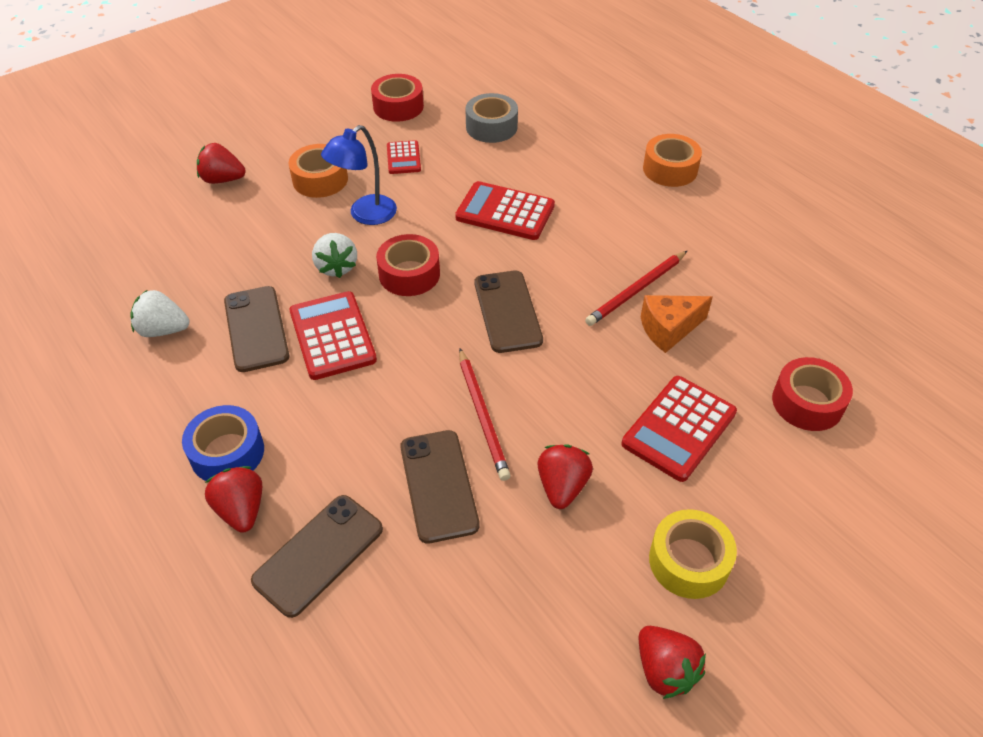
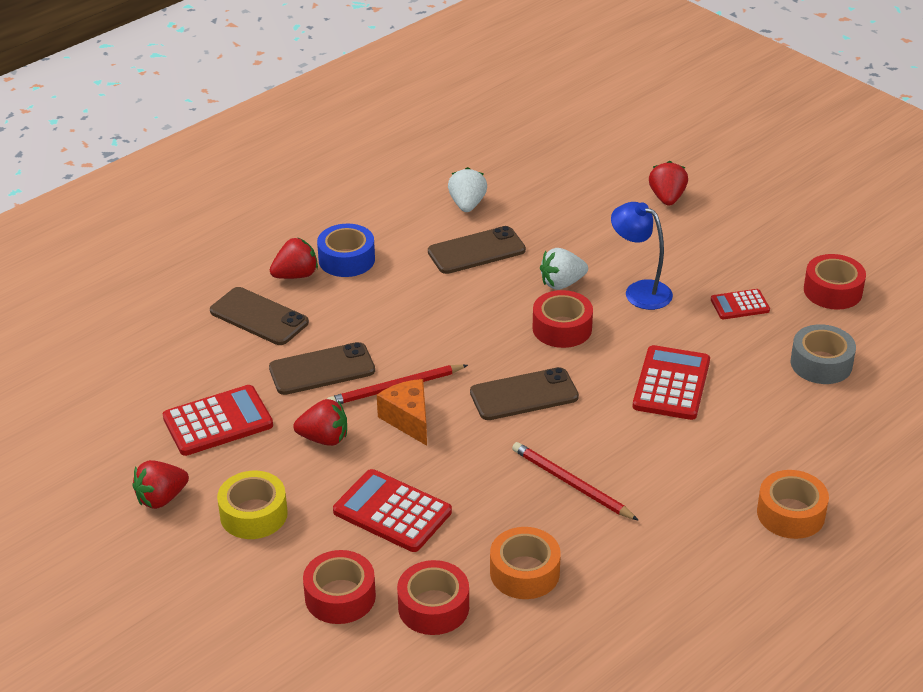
camera: 85 degrees right, 10 degrees down
(320, 180) = (685, 255): orange tape -> orange tape (524, 572)
(332, 336) = (475, 293): red calculator -> red calculator (218, 422)
(668, 329) = (519, 507): orange cheese -> orange cheese (408, 419)
(805, 479) = (340, 596): none -> red tape

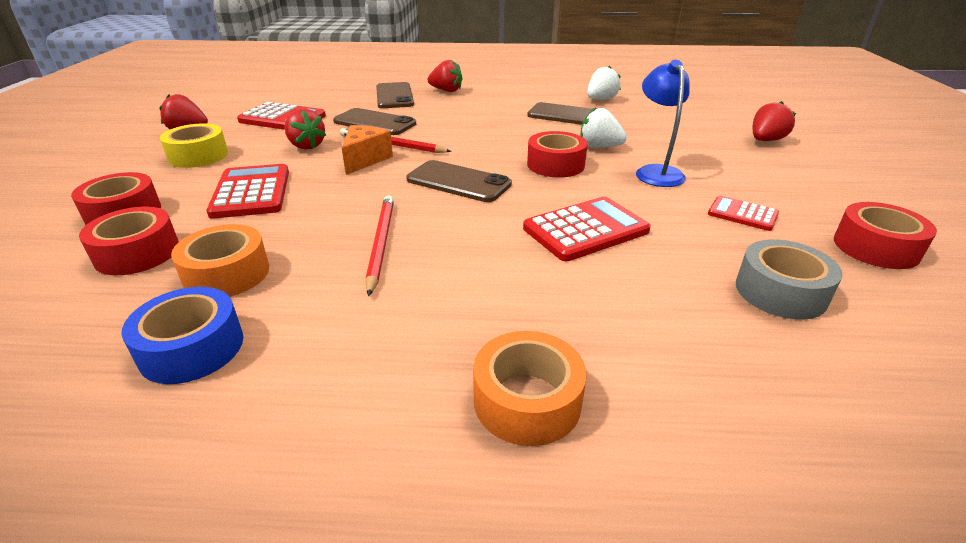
camera: 45 degrees right, 5 degrees down
(346, 259) = (485, 94): blue tape -> blue tape (192, 348)

